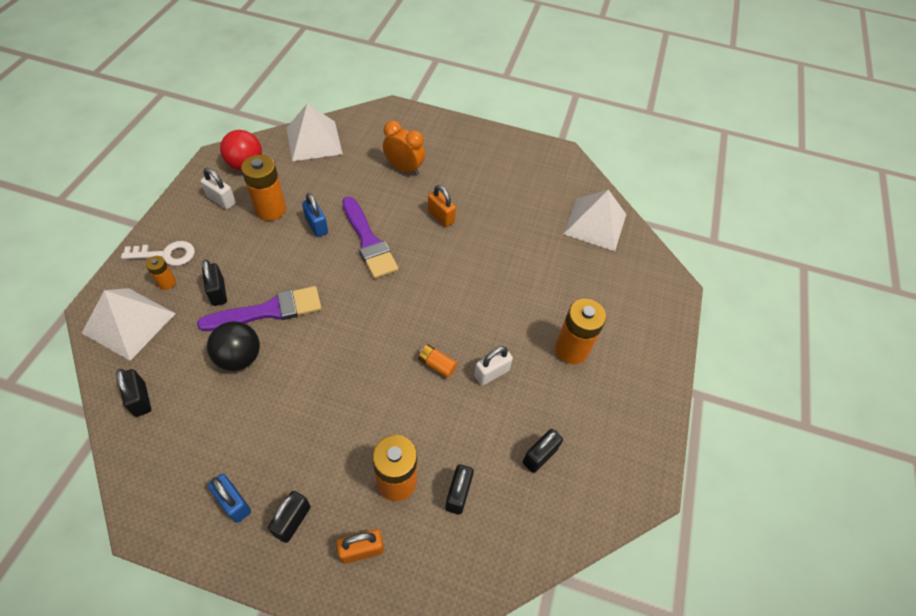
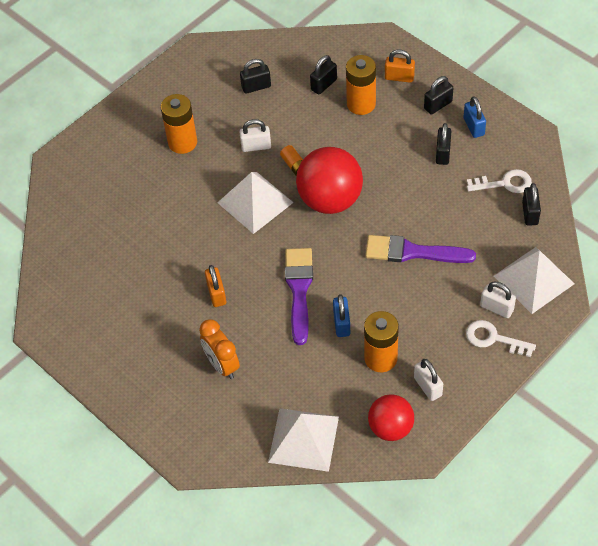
camera: 145 degrees left, 0 degrees up
(167, 282) = (496, 308): orange battery -> white padlock
(178, 429) = (504, 183): none -> white key
(218, 292) = (452, 283): black padlock -> black padlock (443, 153)
(239, 357) = (447, 220): black ball -> none
(379, 338) = (330, 200): none -> red ball
(595, 224) = (75, 238): white pyramid -> white pyramid (255, 202)

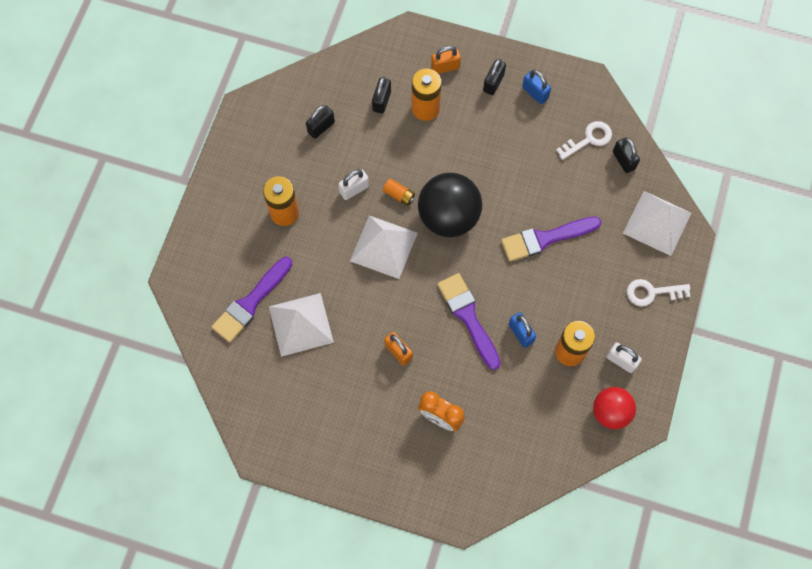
camera: 30 degrees left, 15 degrees up
(109, 203) = (251, 302): none -> purple brush
(303, 439) = (545, 455): white pyramid -> white pyramid (301, 324)
(330, 200) = (448, 217): red ball -> black ball
(443, 153) = (522, 130): black padlock -> none
(496, 308) = (640, 262): white padlock -> none

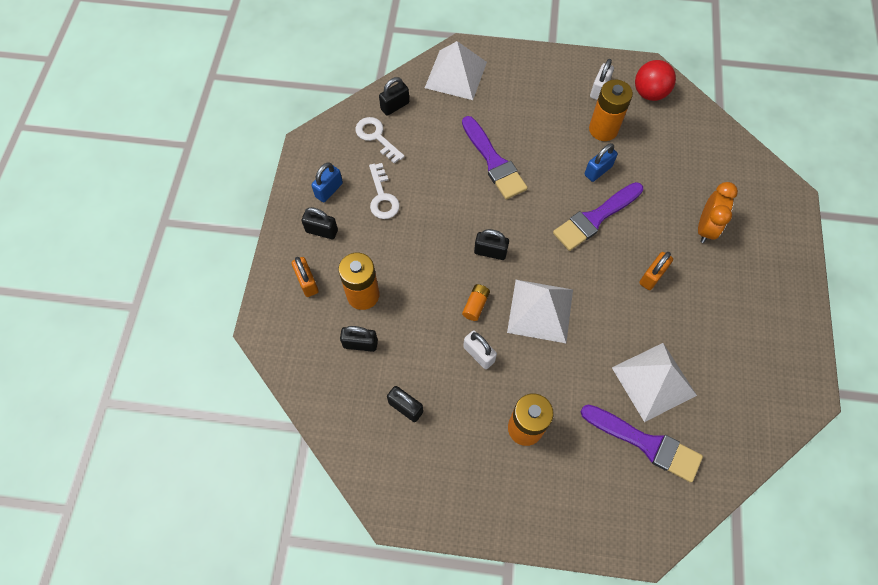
camera: 100 degrees left, 5 degrees down
(448, 217) = (490, 252): black ball -> black padlock
(652, 292) = (526, 73): white key -> white key (382, 197)

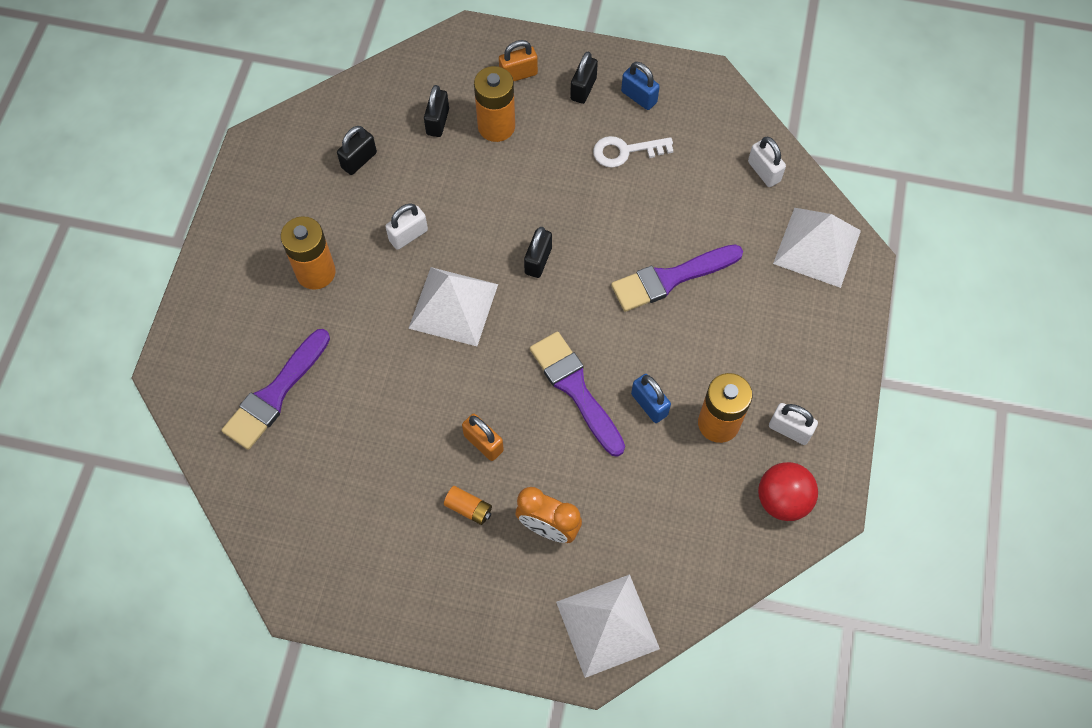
camera: 95 degrees right, 0 degrees up
(376, 137) = (715, 149): white key -> none
(395, 106) = (764, 171): black padlock -> white padlock
(475, 305) = (469, 238): orange battery -> orange battery (468, 508)
(654, 381) = (346, 417): white pyramid -> white pyramid (607, 625)

